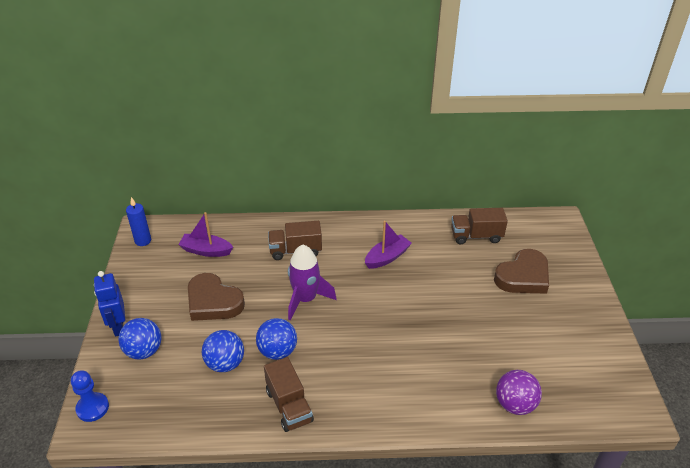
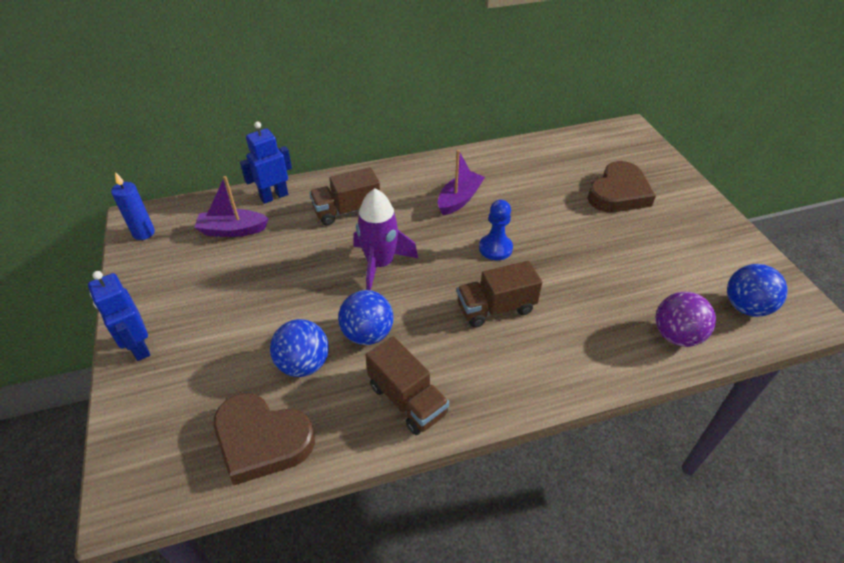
camera: 15 degrees left, 5 degrees up
(92, 408) = (130, 467): blue pawn -> blue pawn (495, 248)
(144, 351) = (185, 372): blue ball -> blue ball (745, 307)
(213, 302) = (262, 290): brown heart -> brown heart (262, 440)
(244, 228) = (274, 196): none -> blue robot
(476, 236) = (549, 160): brown truck -> brown truck (495, 308)

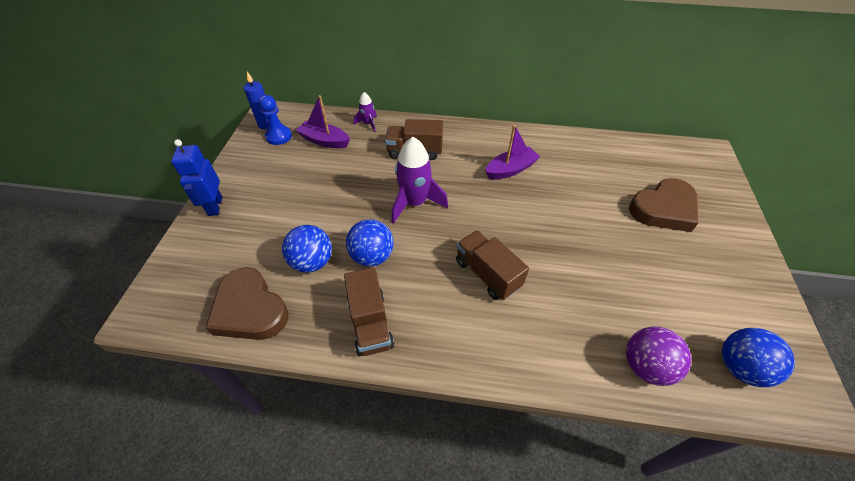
camera: 25 degrees right, 5 degrees up
(274, 196) = (368, 124): blue robot -> purple rocket
(495, 248) = (517, 222): blue pawn -> blue pawn (279, 136)
(495, 308) = (487, 274): brown truck -> brown truck turned 45 degrees clockwise

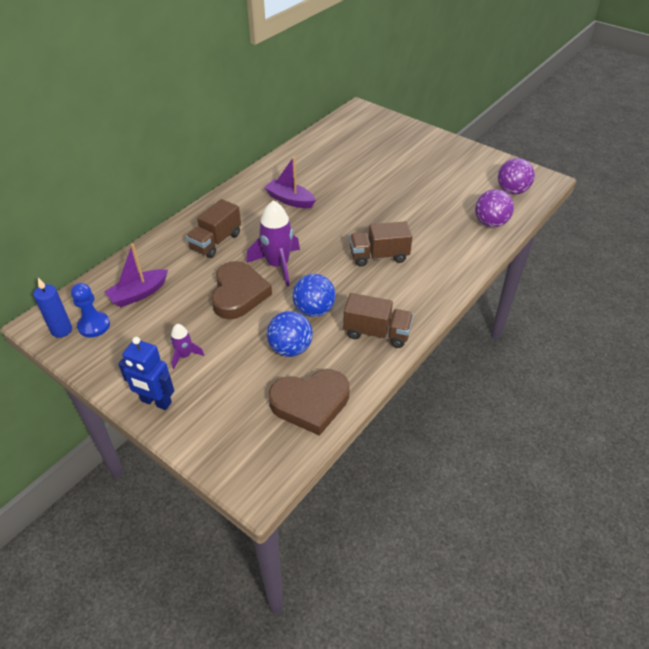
camera: 60 degrees left, 5 degrees down
(368, 124) = (146, 256): purple rocket -> purple rocket (185, 355)
(510, 169) = (290, 200): purple boat -> purple boat turned 60 degrees counterclockwise
(663, 209) = (389, 154): brown heart -> brown heart (238, 294)
(739, 367) = (512, 191): blue ball -> purple ball

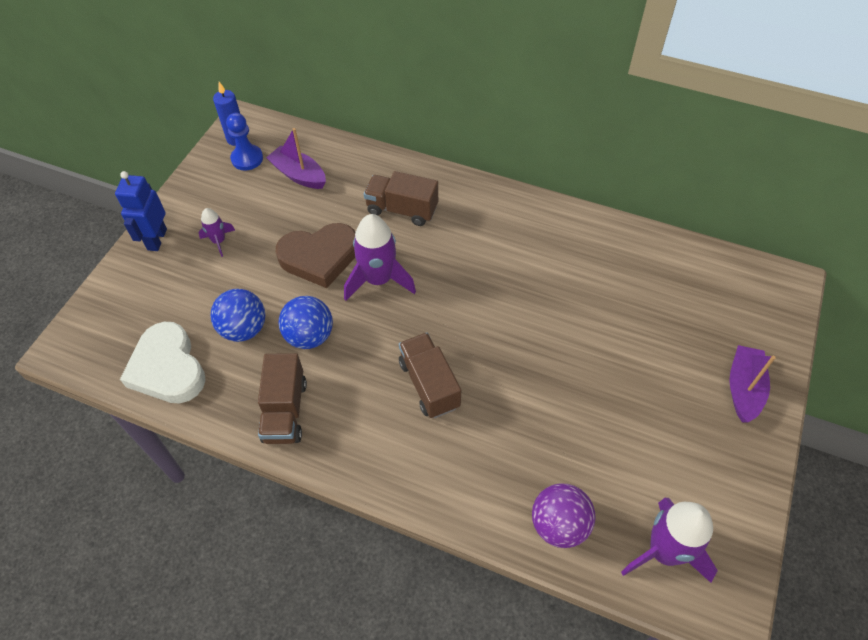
camera: 75 degrees right, 10 degrees up
(290, 200) = (510, 257): purple boat -> purple boat (743, 388)
(310, 403) = (168, 368): brown heart -> white heart
(512, 191) = (664, 551): purple ball -> purple rocket

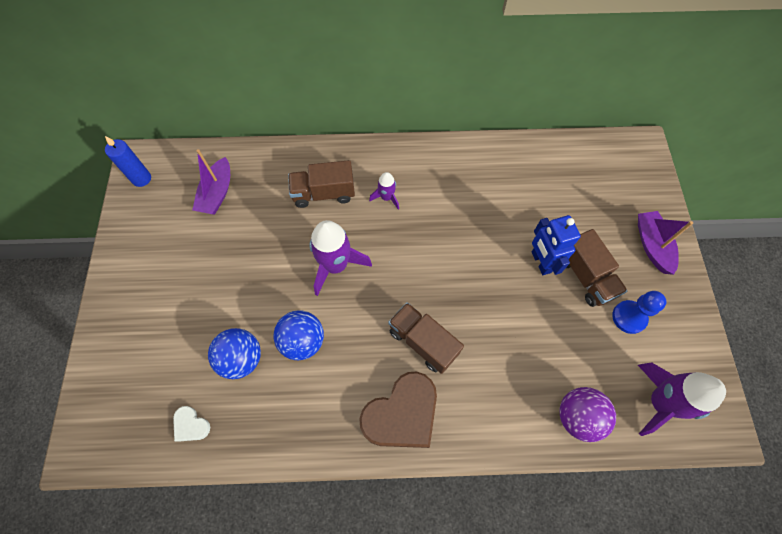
camera: 25 degrees left, 10 degrees up
(157, 239) = (115, 305): blue robot -> blue robot (541, 262)
(168, 368) = (191, 425): white heart -> white heart, size x0.46
(219, 241) = (176, 284): purple rocket -> purple rocket (386, 197)
(247, 159) = (161, 195): blue pawn -> blue pawn (629, 317)
(285, 411) = (316, 418): brown truck -> brown truck (586, 276)
(299, 175) = (217, 193): purple boat -> purple boat turned 90 degrees counterclockwise
(319, 257) = (275, 264): brown heart -> brown heart (402, 414)

